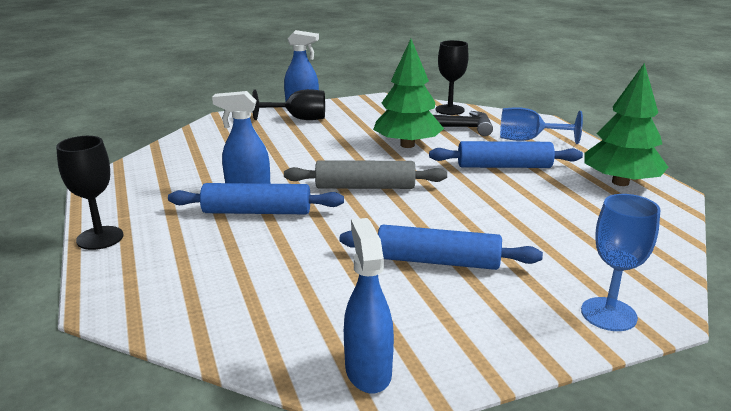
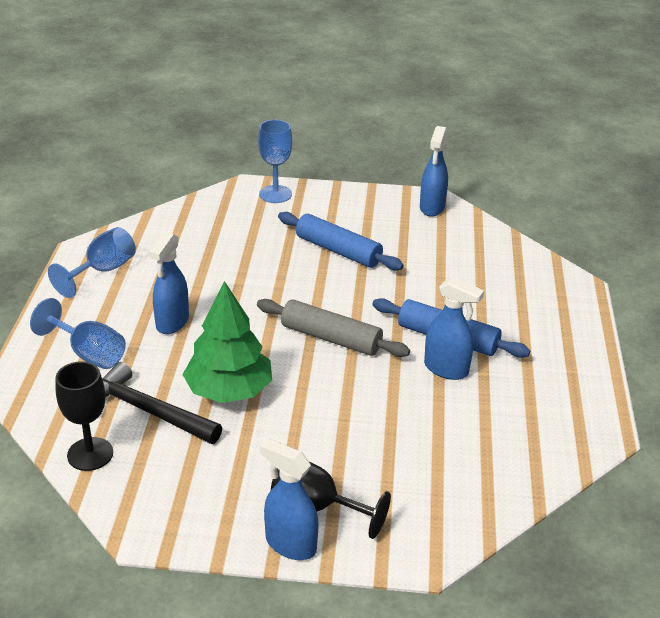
camera: 155 degrees left, 10 degrees up
(100, 238) = (590, 349): black goblet -> none
(504, 166) = (172, 322): blue rolling pin -> blue spray bottle
(620, 182) = (103, 271): green tree -> blue goblet

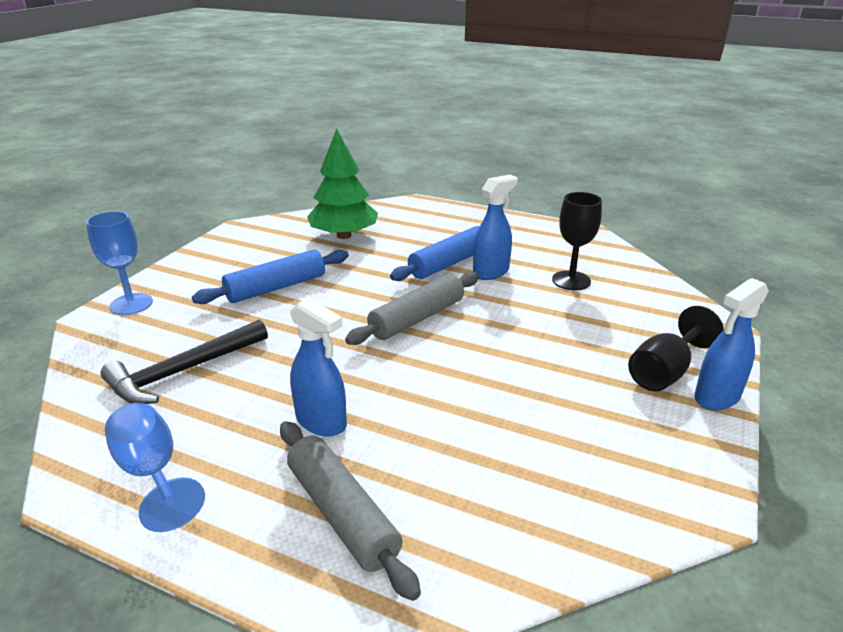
camera: 70 degrees left, 5 degrees down
(89, 354) = (342, 513): blue goblet -> grey rolling pin
(90, 454) = (560, 539): black goblet -> black goblet (571, 280)
(147, 410) = (487, 470): black hammer -> black hammer (182, 372)
(229, 391) = (474, 397): green tree -> green tree (344, 235)
(432, 208) = (253, 231): blue spray bottle -> none

